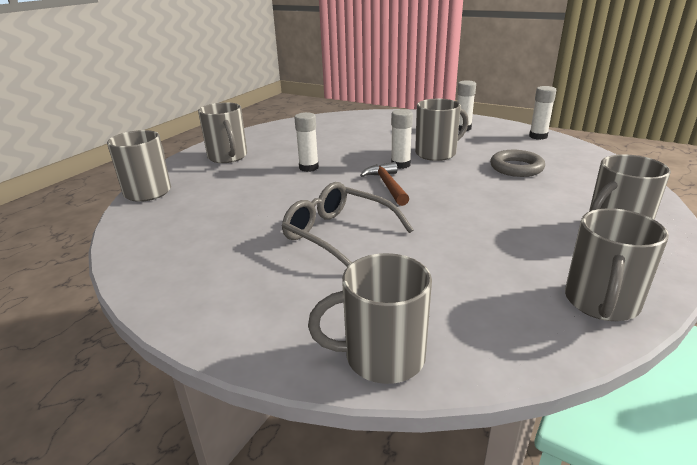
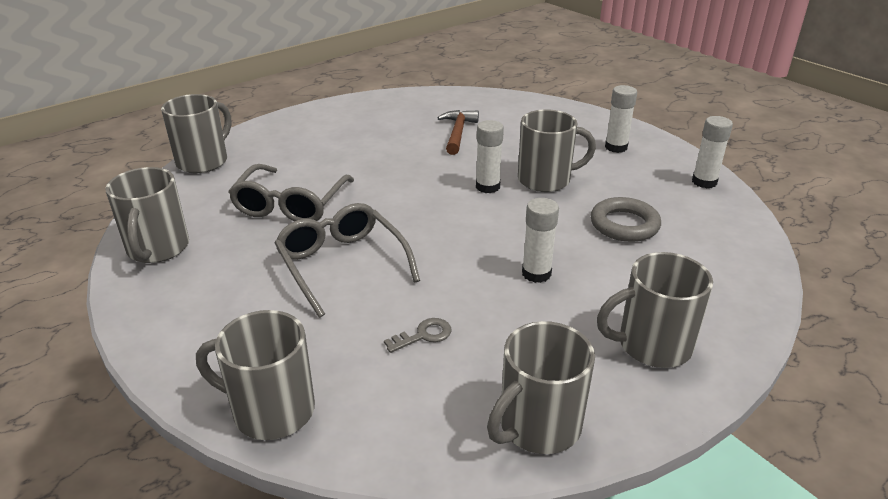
camera: 20 degrees right, 5 degrees up
(228, 157) = (310, 132): grey mug -> grey mug (157, 249)
(255, 205) = (291, 204): none -> grey glasses
(308, 167) = (382, 167): white glue stick -> white glue stick (536, 273)
(387, 185) = (447, 213): brown hammer -> brown hammer (457, 133)
(452, 266) = (423, 335): none -> grey key

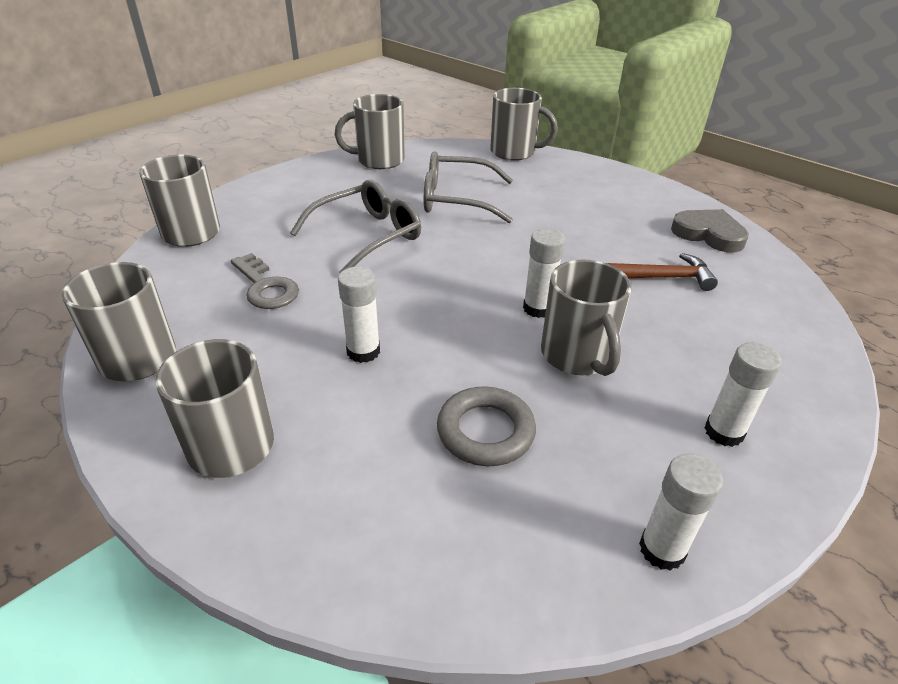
camera: 80 degrees right, 5 degrees up
(404, 106) = (708, 234): none -> grey heart
(423, 335) = (266, 287): grey key -> grey key, size x1.61

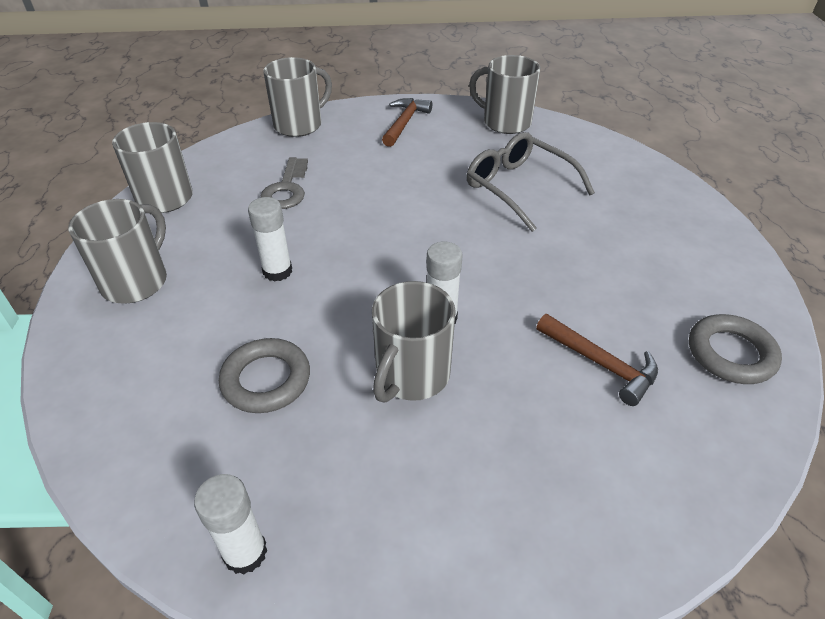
camera: 45 degrees right, 5 degrees up
(295, 191) = (404, 123): none -> brown hammer
(367, 236) = (402, 184): grey glasses -> none
(514, 152) = (645, 166): grey mug -> none
(708, 234) = (730, 354): grey heart -> grey ring
(723, 432) = (428, 523): white glue stick -> none

